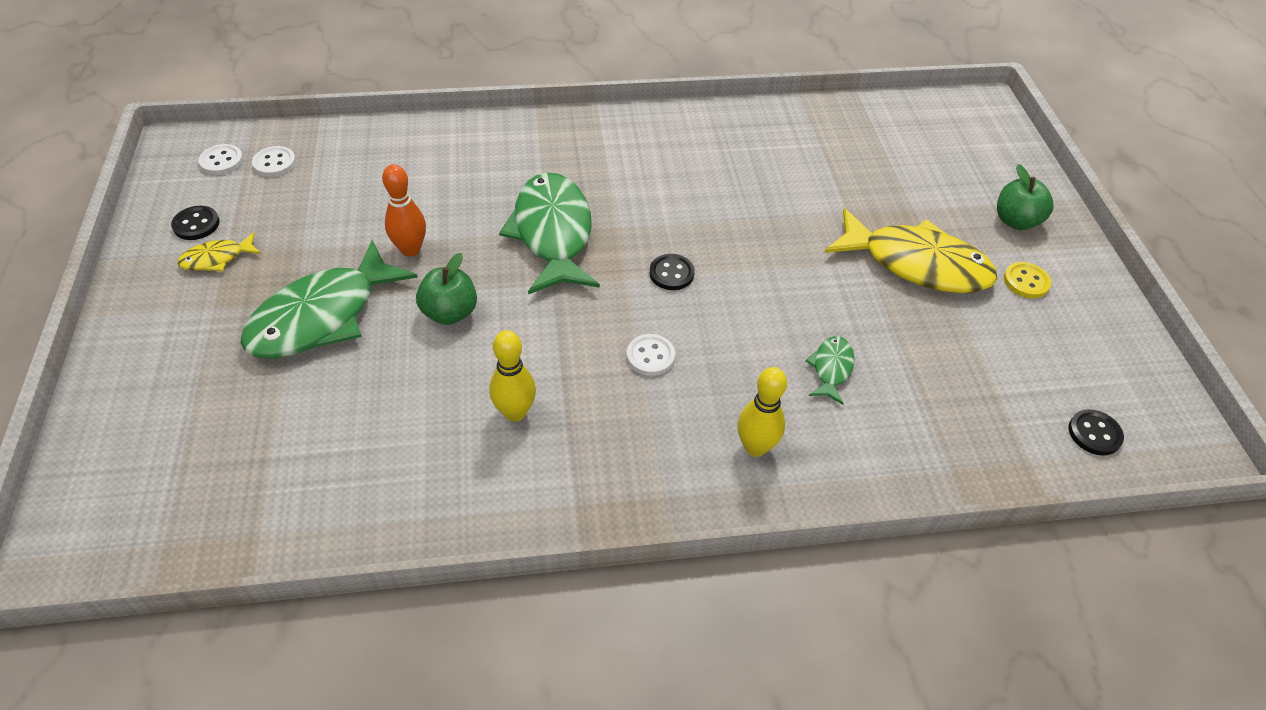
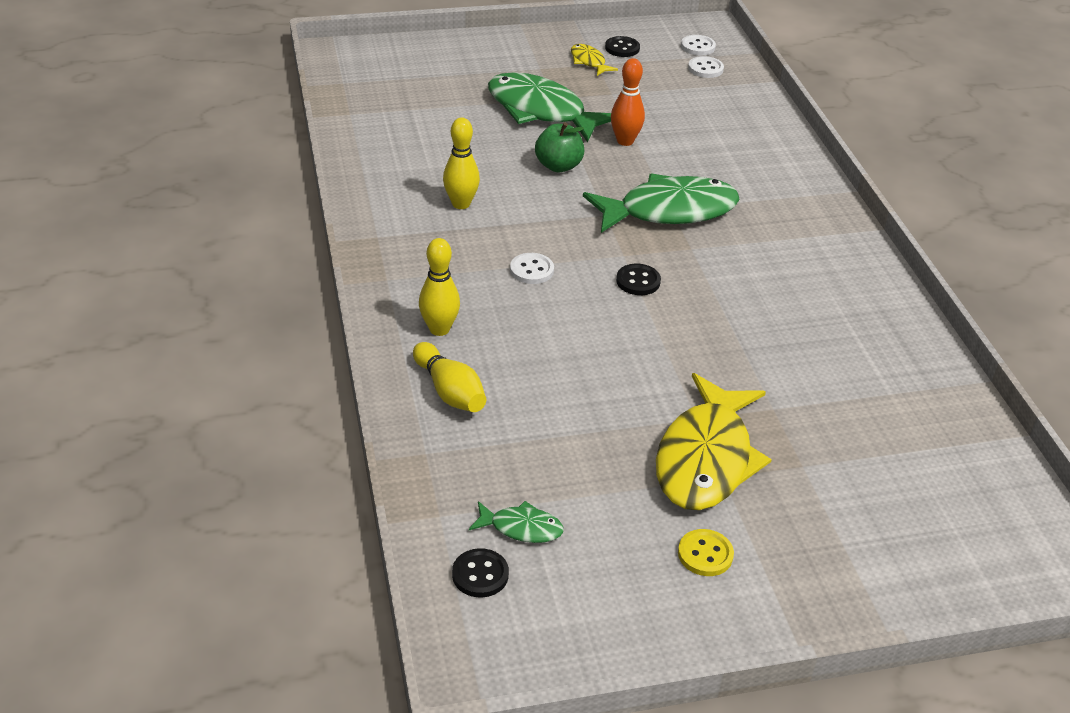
camera: 85 degrees right, 10 degrees down
(831, 369) = (537, 381): green fish -> green fish (521, 528)
(856, 443) = (450, 391): none -> yellow bowling pin
(1015, 221) = (816, 562): green apple -> none

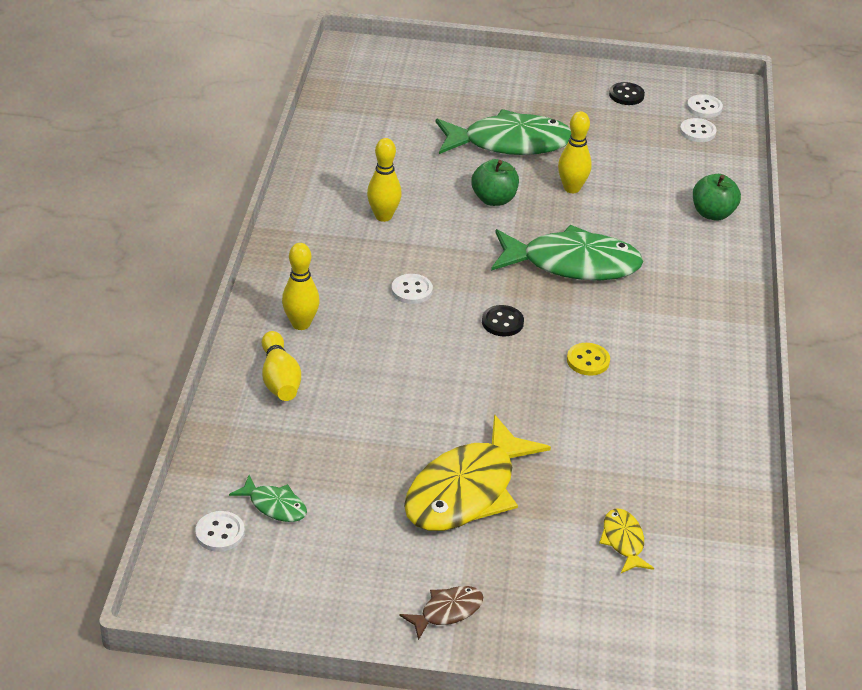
camera: 20 degrees right, 0 degrees up
(480, 575) = (220, 533): black button -> white button
(541, 111) = (509, 143): green fish -> green fish turned 120 degrees clockwise
(589, 62) = (585, 103): yellow fish -> yellow fish (623, 541)
(625, 141) = (572, 188): orange bowling pin -> yellow bowling pin
(705, 554) = (415, 568): yellow button -> yellow button (588, 361)
(764, 591) = (447, 612): none -> brown fish
(765, 138) = (712, 214): none -> green apple

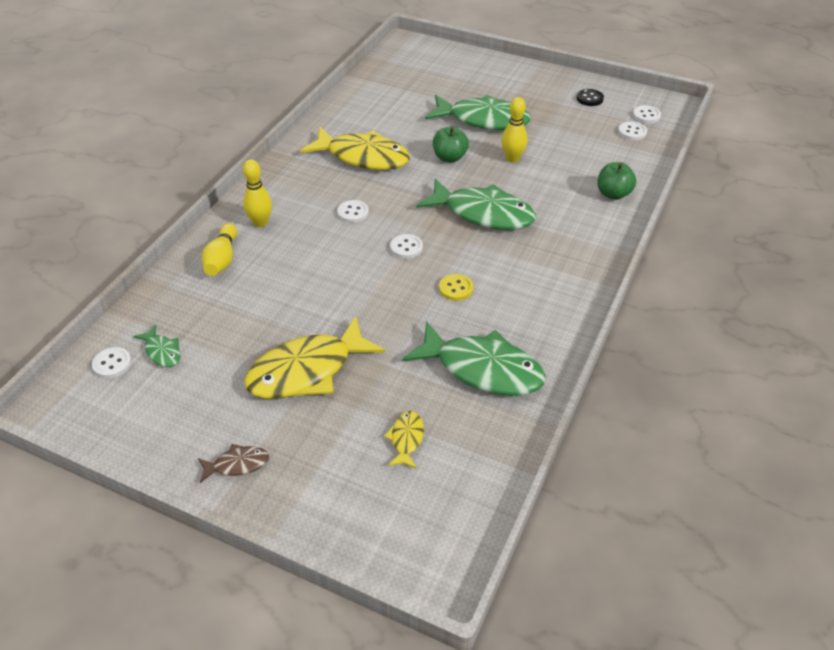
camera: 20 degrees right, 5 degrees up
(383, 216) = (363, 157): yellow bowling pin -> yellow fish
(502, 322) = (406, 247): black button -> white button
(667, 447) = (482, 369): none -> green fish

